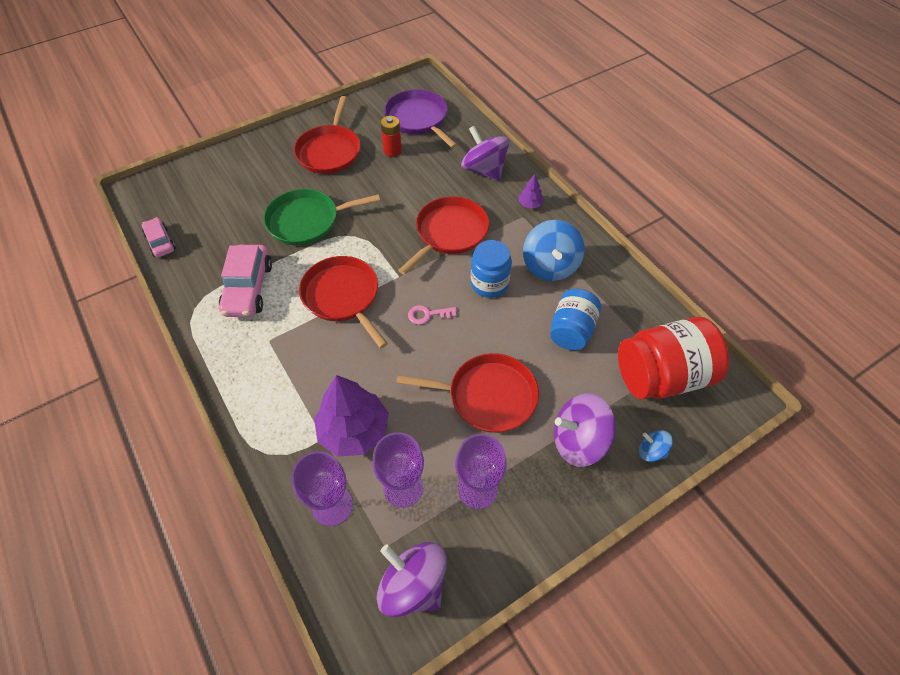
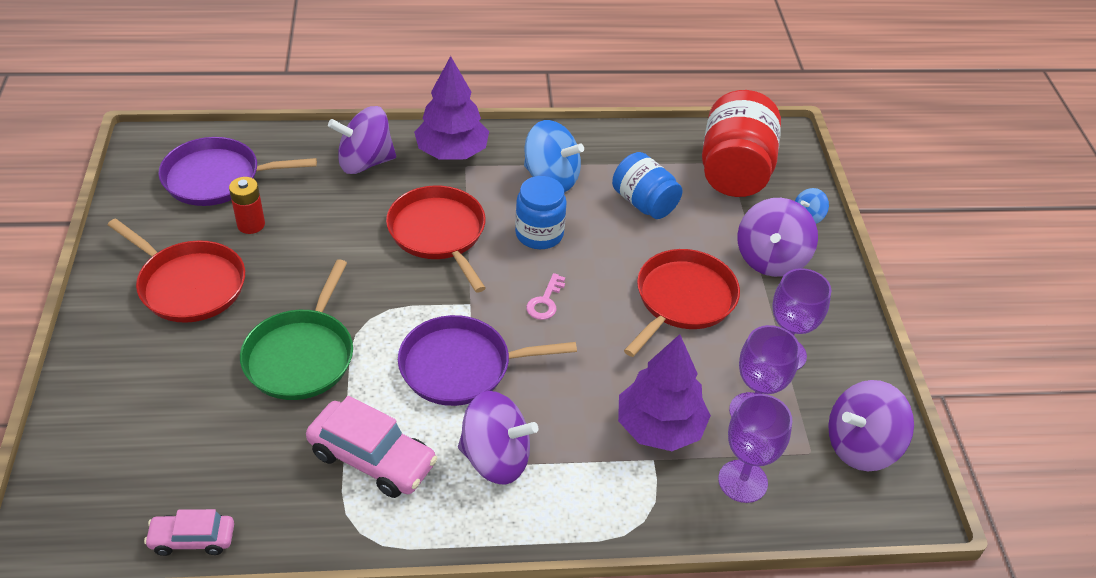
camera: 65 degrees left, 10 degrees down
(278, 348) = (495, 458): none -> purple spinning top
(343, 296) = (461, 366): red pan -> purple pan
(530, 204) = (452, 152): purple tree -> purple tree, size x2.23

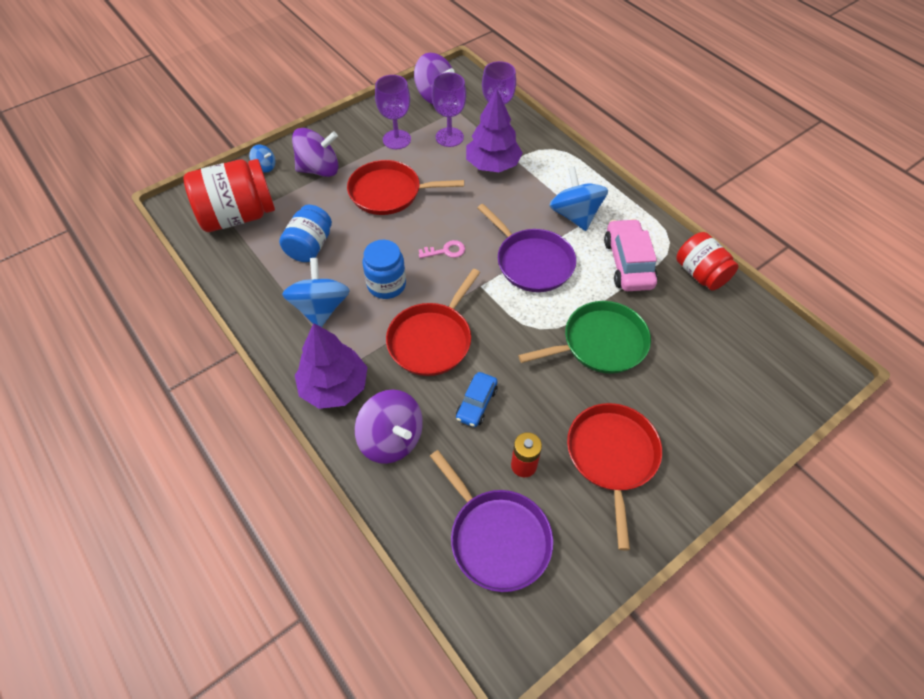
camera: 120 degrees left, 10 degrees up
(192, 539) = (749, 305): pink car -> none
(283, 525) = (700, 274): none -> red jar
(339, 227) = (476, 403): none -> blue car
(495, 458) = (575, 215): purple spinning top -> blue spinning top

